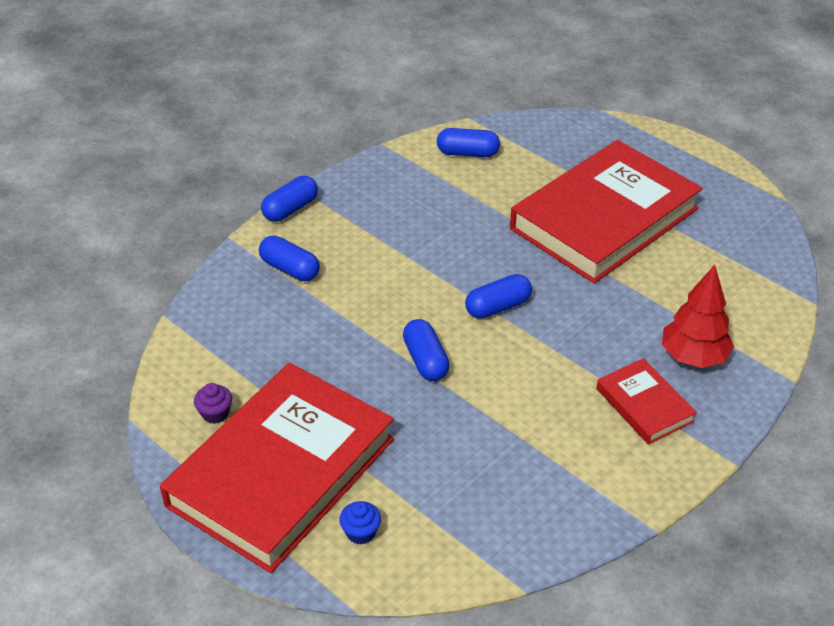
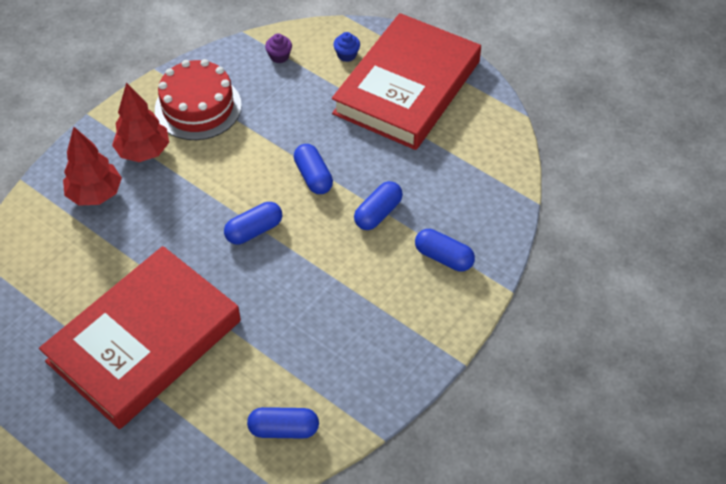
camera: 175 degrees right, 10 degrees up
(215, 413) = (466, 124): purple cupcake -> purple cupcake (279, 56)
(290, 209) = (461, 330): blue capsule -> blue capsule (378, 213)
(581, 462) = (198, 107): none -> red cake
(644, 405) = (144, 152): red book -> red tree

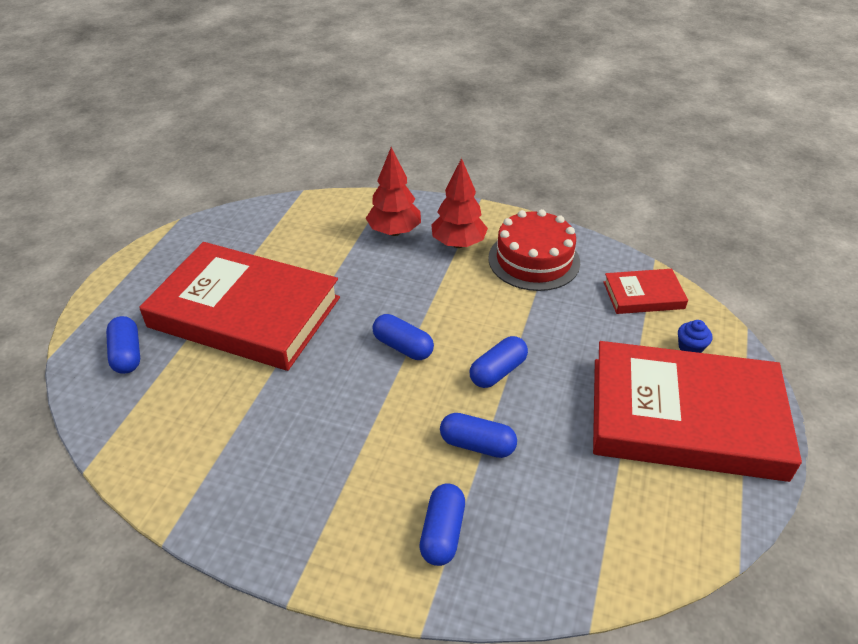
camera: 70 degrees right, 10 degrees down
(279, 56) = (643, 295): purple cupcake -> red book
(284, 429) = (163, 446): blue capsule -> blue capsule (127, 354)

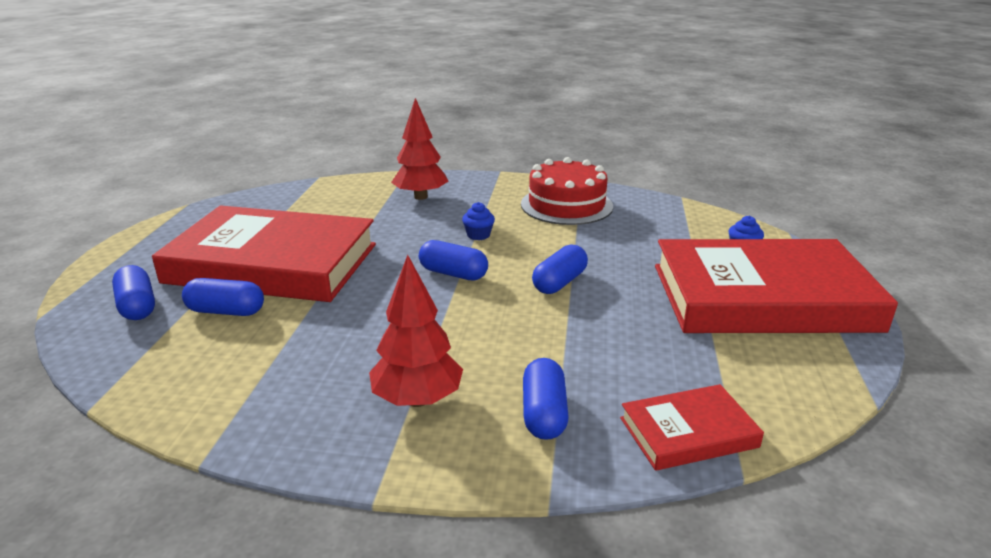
camera: 10 degrees left, 15 degrees down
(437, 295) = (478, 235): none -> blue cupcake
(458, 244) = (488, 200): red tree -> red tree (417, 400)
(477, 444) = (557, 338): blue capsule -> blue capsule (226, 311)
(643, 295) = (681, 219): red book -> red book (688, 432)

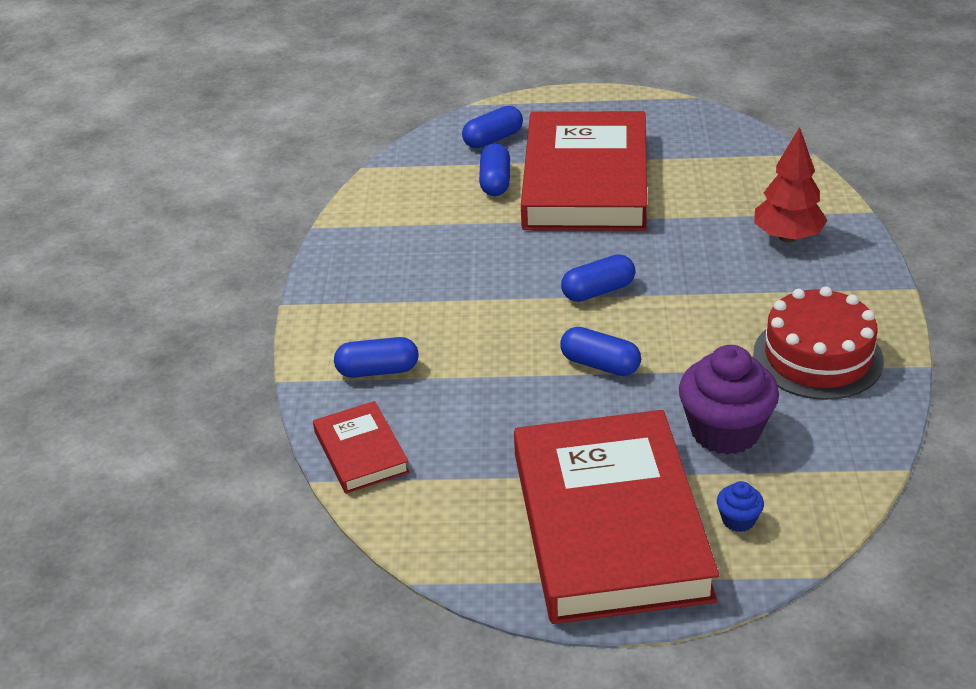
camera: 85 degrees right, 10 degrees up
(417, 400) = (388, 304): red tree -> none
(453, 273) = (598, 291): blue capsule -> blue capsule turned 45 degrees clockwise
(478, 235) = (696, 295): blue cupcake -> none
(647, 243) = (725, 431): none -> purple cupcake

